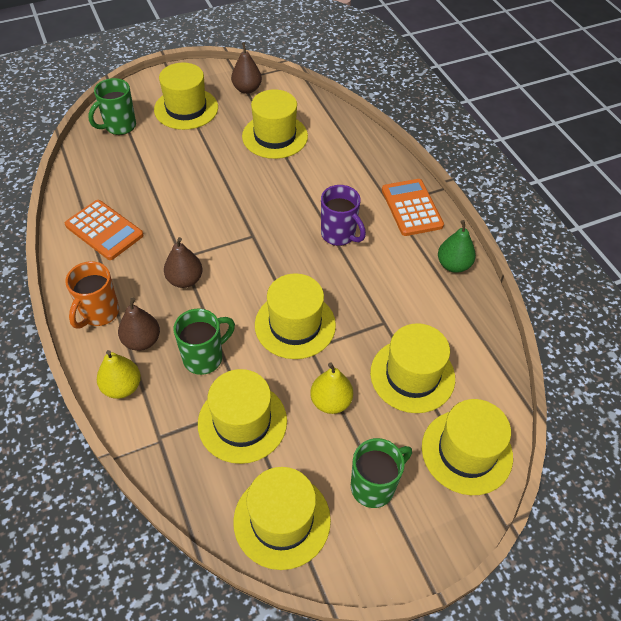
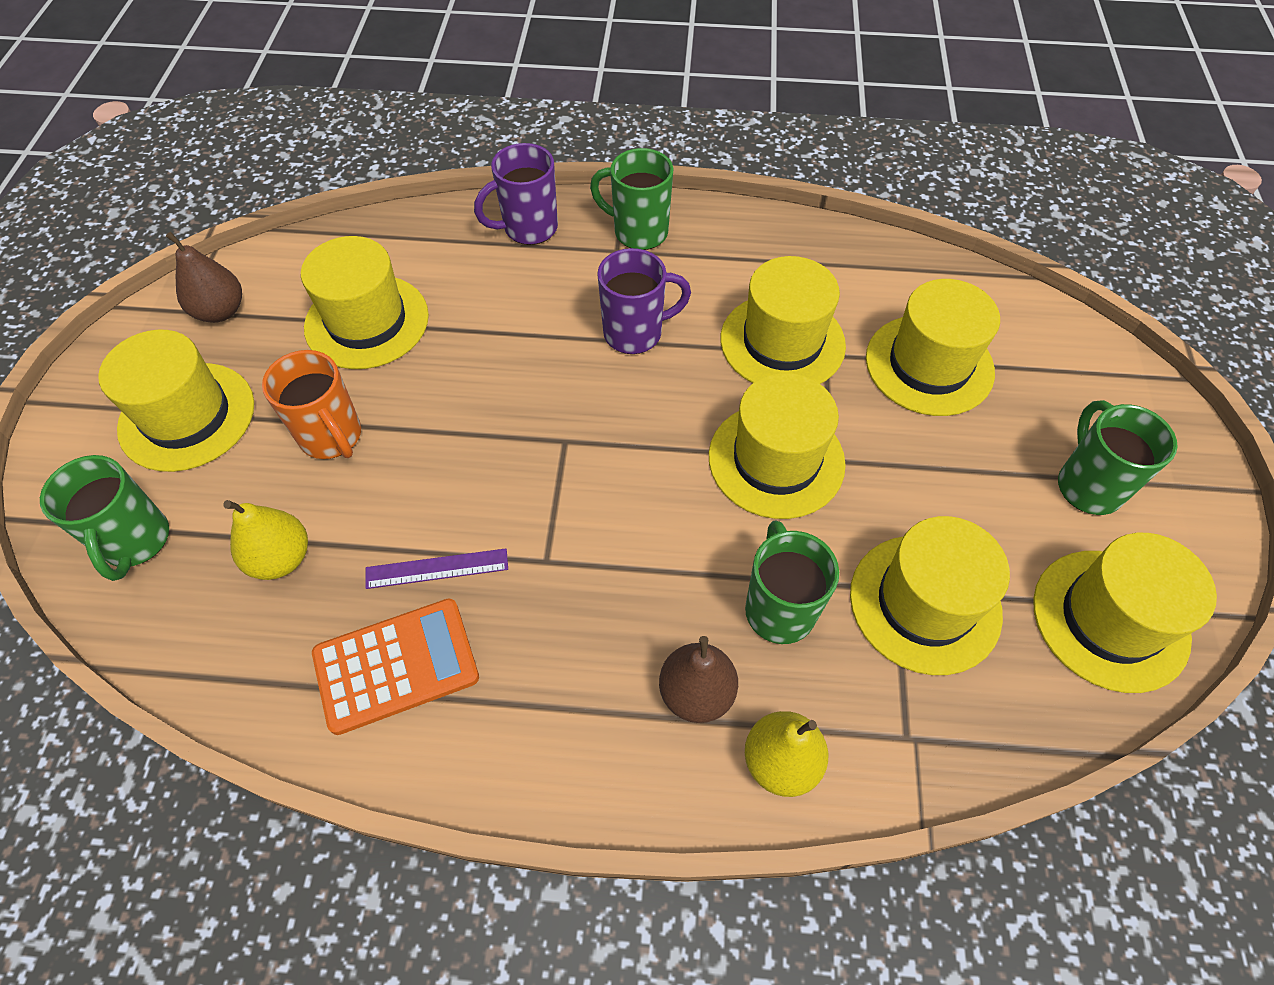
camera: 60 degrees left, 5 degrees up
(99, 313) = (595, 744): orange mug -> orange mug (332, 437)
(157, 222) = (437, 568): none -> purple ruler
(185, 280) = (599, 575): brown pear -> none
(331, 401) = (934, 475): yellow pear -> yellow pear (281, 558)
(378, 164) = (528, 228): none -> purple mug
(411, 208) = (638, 232): orange calculator -> green mug
(453, 265) = (768, 238): green pear -> none
(466, 451) = (1068, 365): yellow hat -> yellow hat (782, 342)

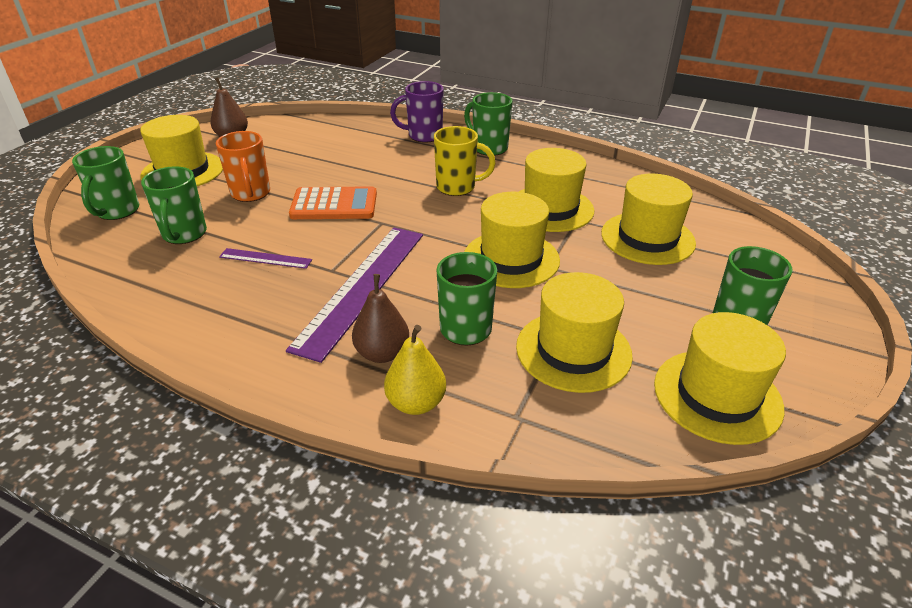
camera: 20 degrees right, 20 degrees down
(281, 558) = (184, 234): yellow pear -> green mug
(367, 321) = (305, 154): yellow hat -> none
(396, 666) = (209, 293): orange calculator -> orange calculator (334, 205)
(606, 580) = (362, 287): none -> purple ruler
(635, 333) = (457, 187): purple mug -> yellow mug

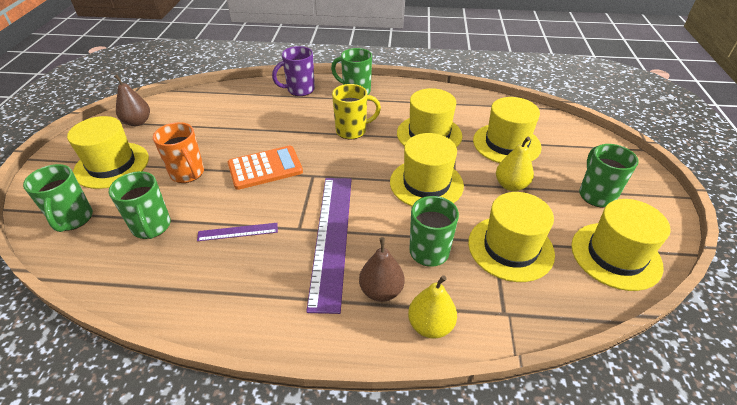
camera: 20 degrees left, 5 degrees up
(621, 284) = (511, 185): none -> yellow pear

